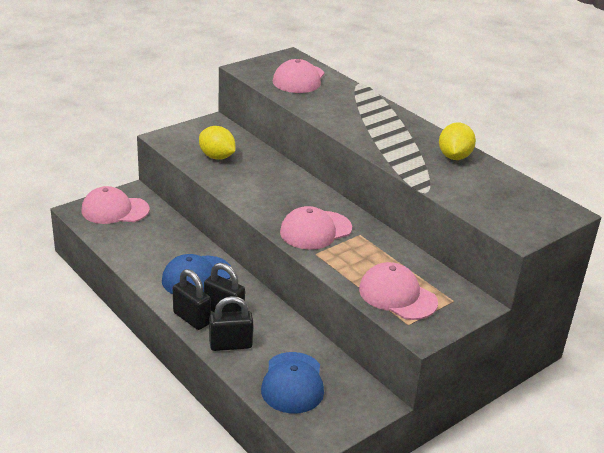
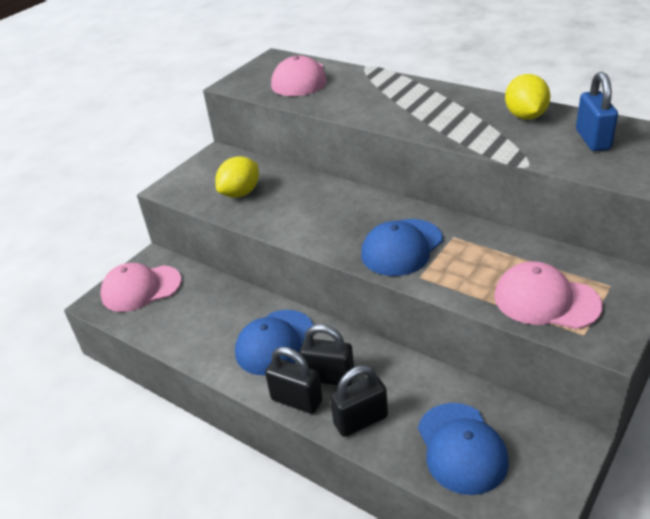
camera: 10 degrees left, 5 degrees up
(217, 157) = (240, 193): yellow lemon -> yellow lemon turned 75 degrees counterclockwise
(315, 230) = (402, 247): pink cap -> blue cap
(491, 188) = (593, 140): none -> blue padlock

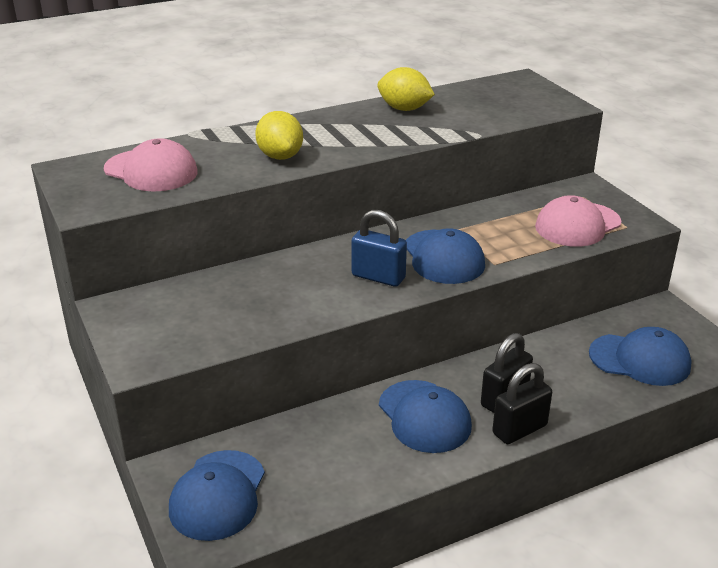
camera: 65 degrees left, 5 degrees down
(141, 288) = (218, 495): pink cap -> blue cap
(240, 193) = (228, 314): yellow lemon -> yellow lemon (280, 156)
(360, 420) = (574, 400): black padlock -> none
(593, 140) = (475, 102): blue padlock -> blue padlock (378, 277)

